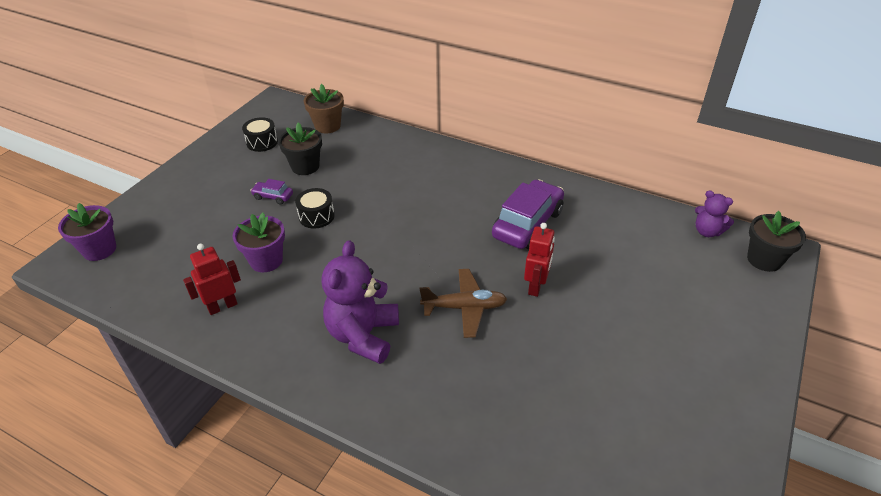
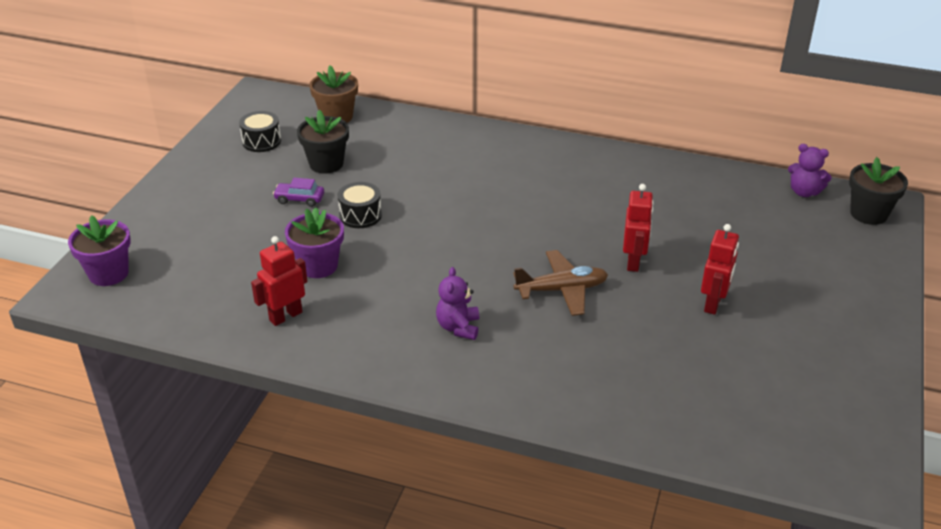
camera: 10 degrees left, 5 degrees down
(363, 335) = (458, 327): purple teddy bear -> purple teddy bear, size x0.55
(527, 224) = (607, 202): purple car -> none
(599, 338) = (713, 304): none -> red robot

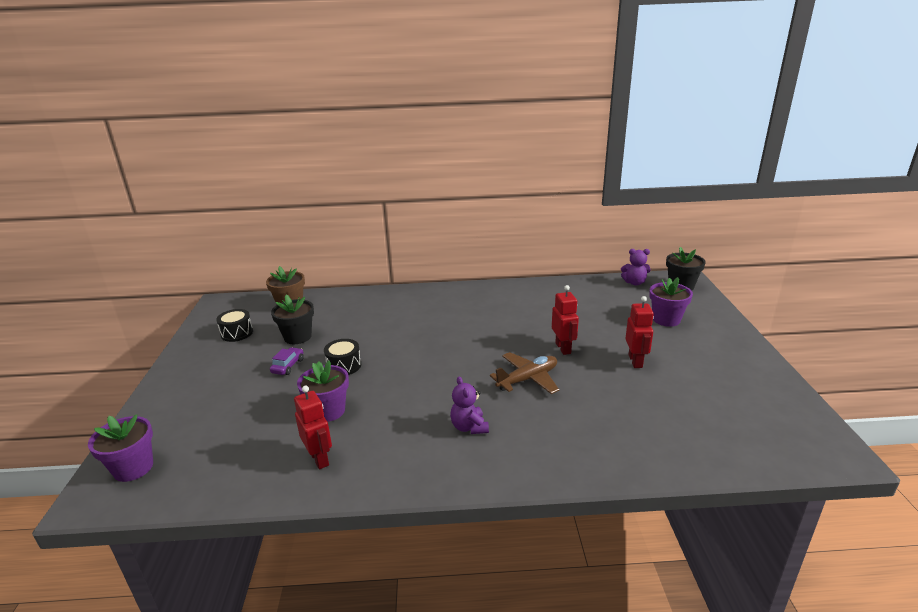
camera: 20 degrees left, 10 degrees down
(285, 316) = (319, 459): red robot -> red robot turned 120 degrees clockwise
(299, 199) = (288, 366): purple car -> purple car turned 120 degrees clockwise
(803, 258) = (666, 319): none -> purple flower pot

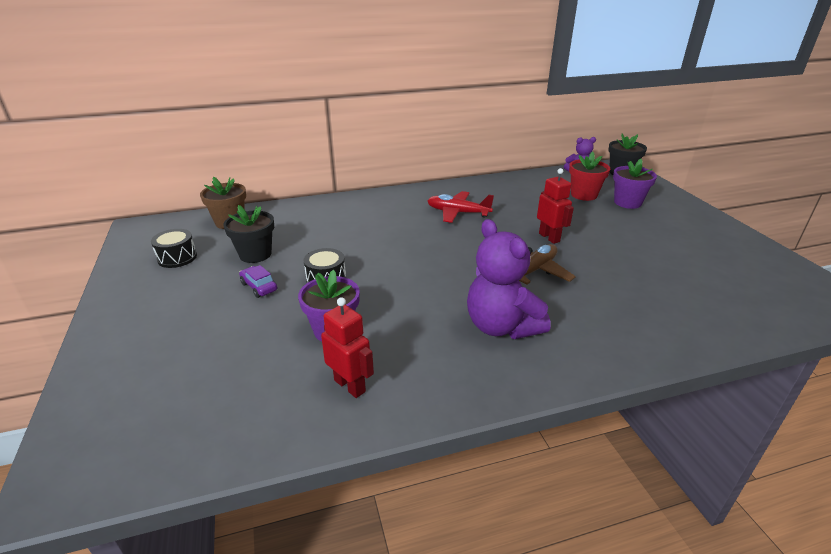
camera: 15 degrees left, 5 degrees up
(133, 468) = (104, 436): purple flower pot -> none
(288, 366) = (259, 287): purple car -> purple car turned 45 degrees counterclockwise
(469, 427) = (501, 326): purple teddy bear -> purple teddy bear, size x1.82
(490, 314) = (458, 213): none -> red plane
(625, 307) = (584, 195): none -> red flower pot
(635, 361) = (624, 242): red robot -> none

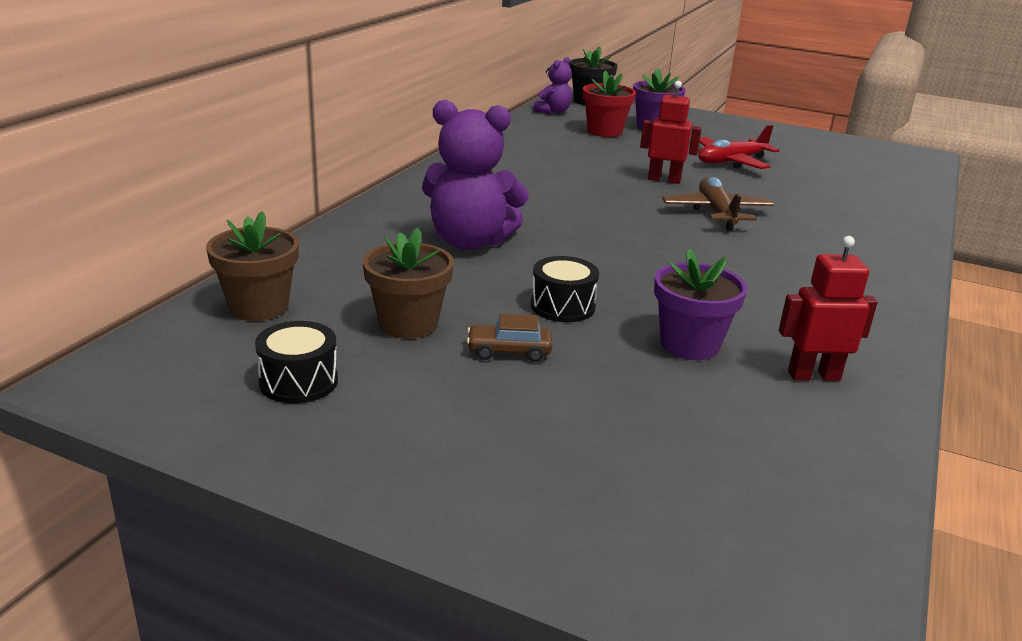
camera: 50 degrees left, 5 degrees down
(255, 254) = (408, 324): black flower pot -> brown flower pot
(259, 287) = (509, 352): purple car -> brown car
(458, 213) = (531, 187): red plane -> red plane (731, 162)
(501, 326) = (797, 267): purple teddy bear -> purple teddy bear (470, 242)

